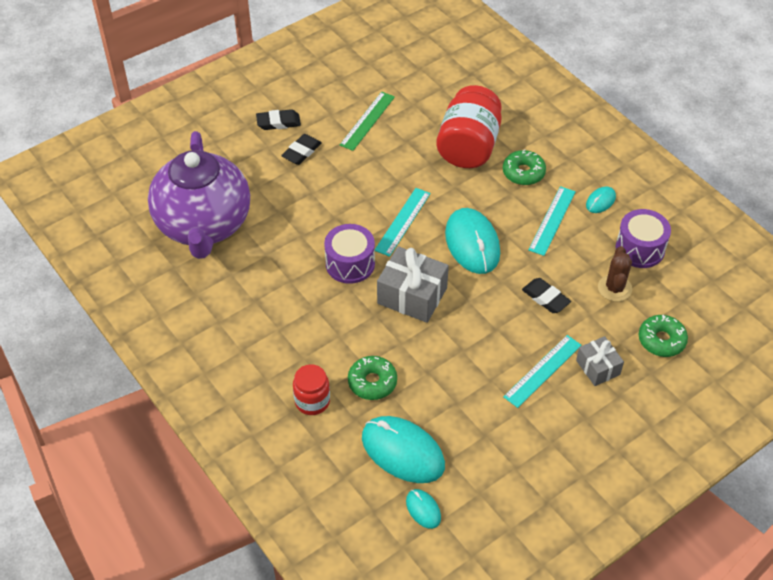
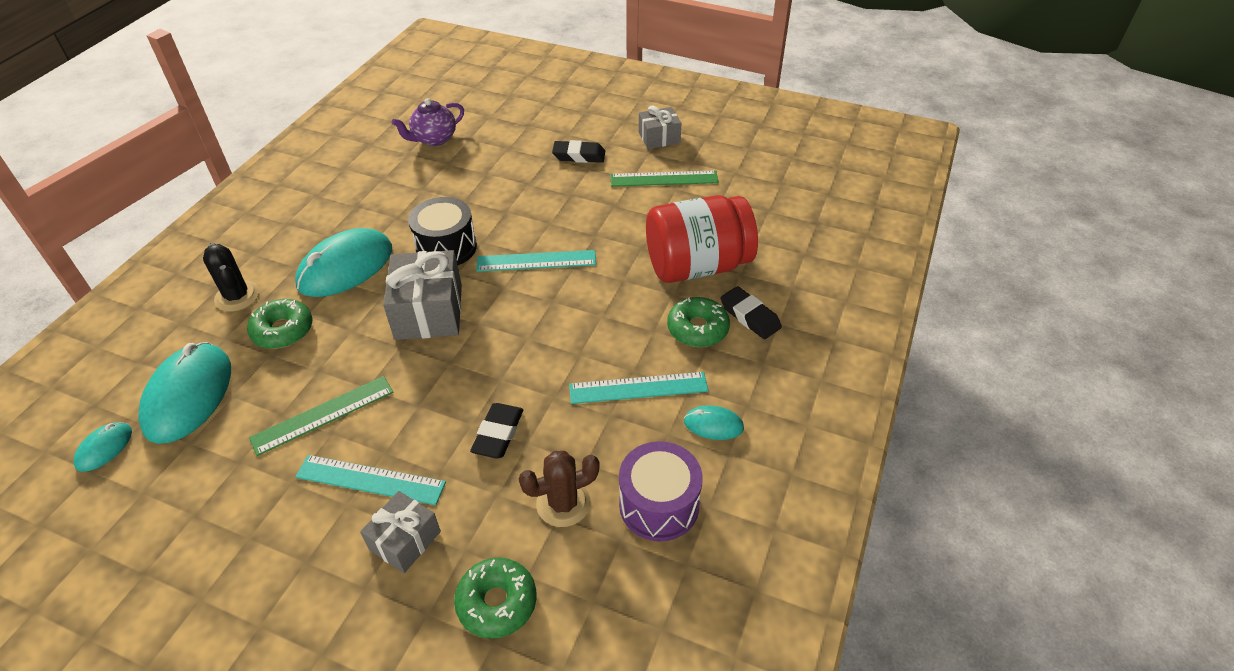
camera: 60 degrees right, 5 degrees down
(204, 226) = (434, 139): purple teapot -> purple teapot, size x0.42
(278, 122) = (606, 127): black eraser -> black eraser (750, 316)
(312, 401) = (237, 296): red jar -> black cactus
(317, 101) = (659, 138): none -> grey gift
(350, 264) = (446, 247): purple drum -> black drum
(472, 243) = (544, 329): turquoise mouse -> turquoise mouse (345, 267)
(472, 380) = (323, 414): none -> green ruler

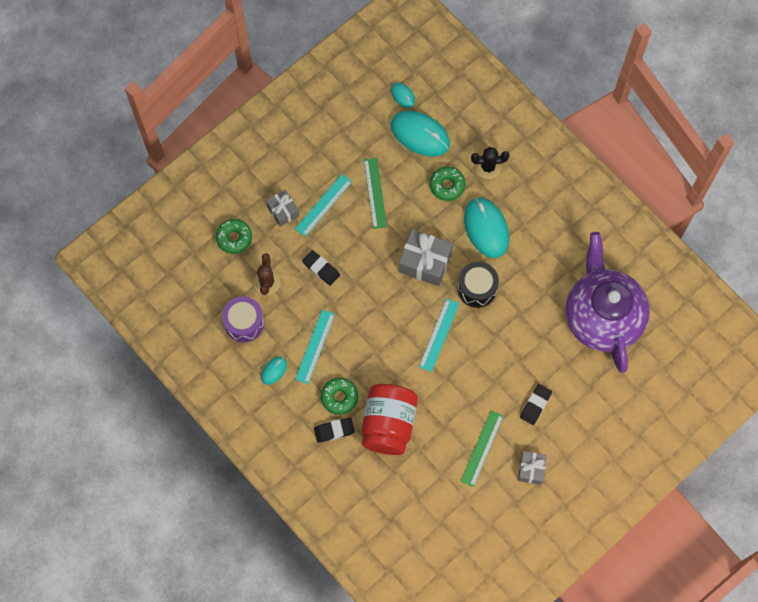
camera: 115 degrees right, 25 degrees up
(434, 139) = (602, 317): purple teapot -> purple teapot, size x2.37

